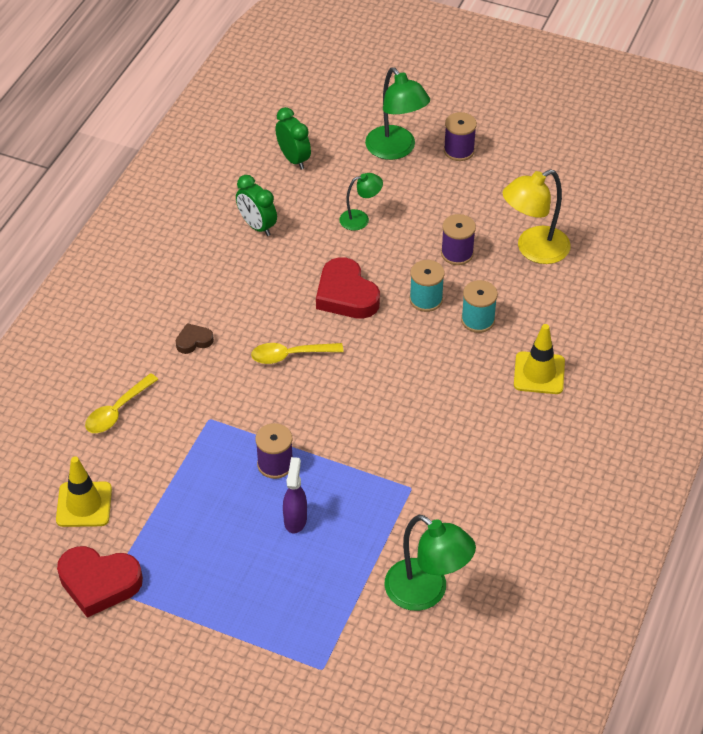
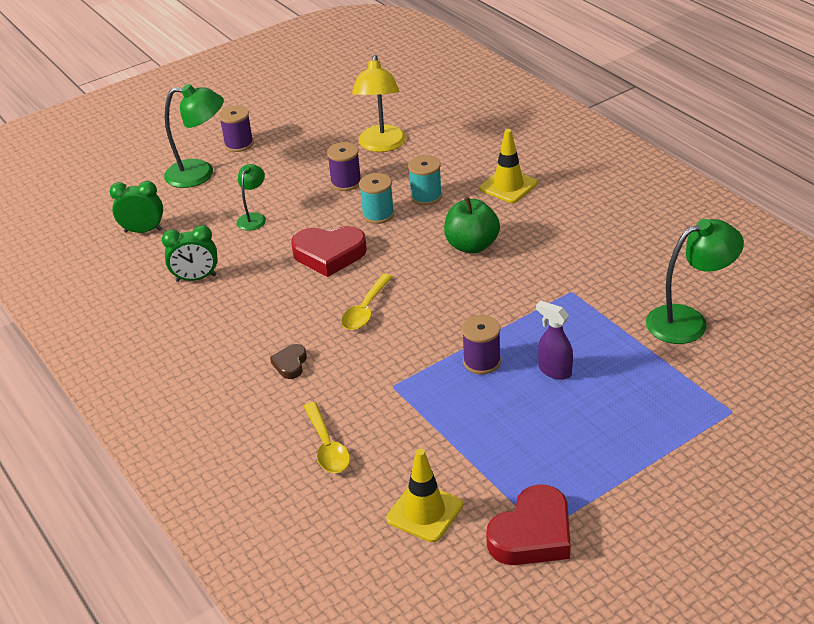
camera: 55 degrees left, 10 degrees down
(428, 387) = (471, 245): none -> green apple

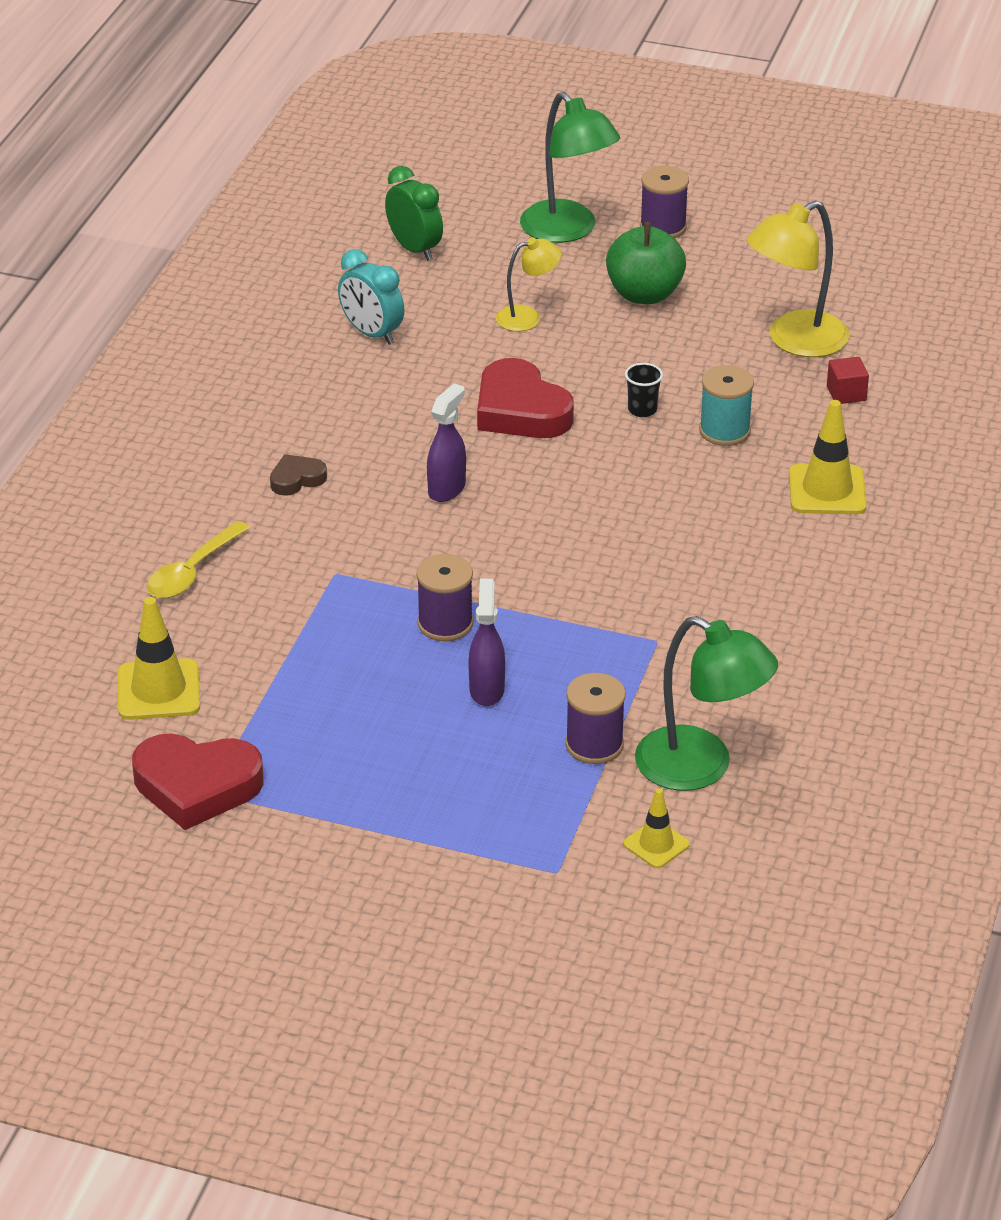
camera: 50 degrees right, 0 degrees up
(196, 278) = (372, 334): green clock -> turquoise clock
(253, 218) = (527, 317): green lamp -> yellow lamp
(346, 182) = (680, 351): purple spool -> purple spool (594, 744)
(365, 310) = (447, 489): yellow spoon -> purple spray bottle
(378, 214) = (642, 410): turquoise spool -> black cup
(440, 148) = (846, 393): none -> red cube
(471, 245) = (662, 516): green apple -> green apple (644, 294)
(738, 364) = (656, 844): none -> yellow traffic cone

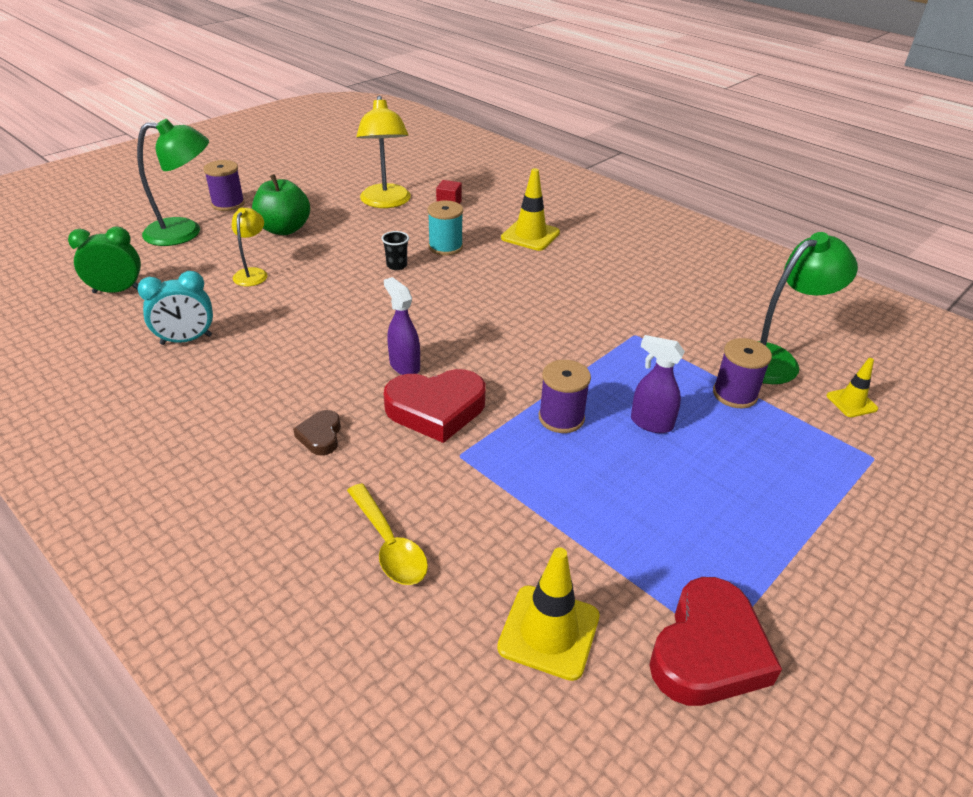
camera: 65 degrees left, 0 degrees up
(520, 410) = (348, 308): red heart -> red heart (436, 409)

